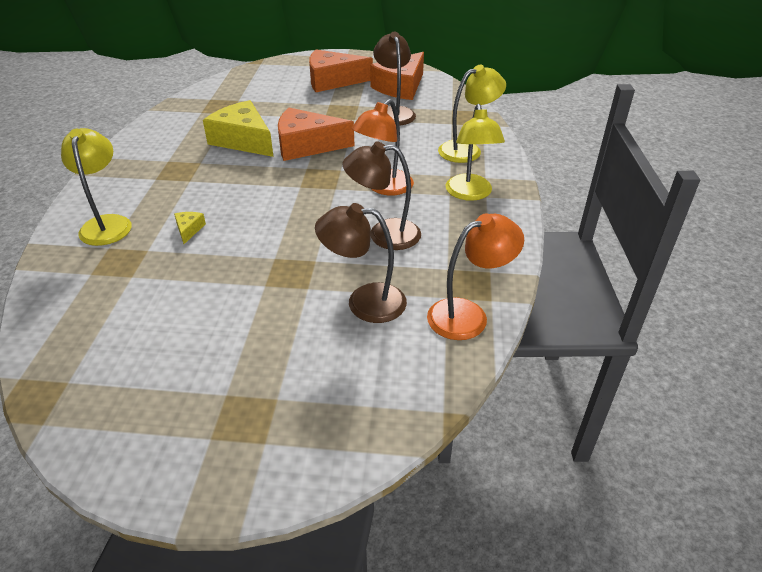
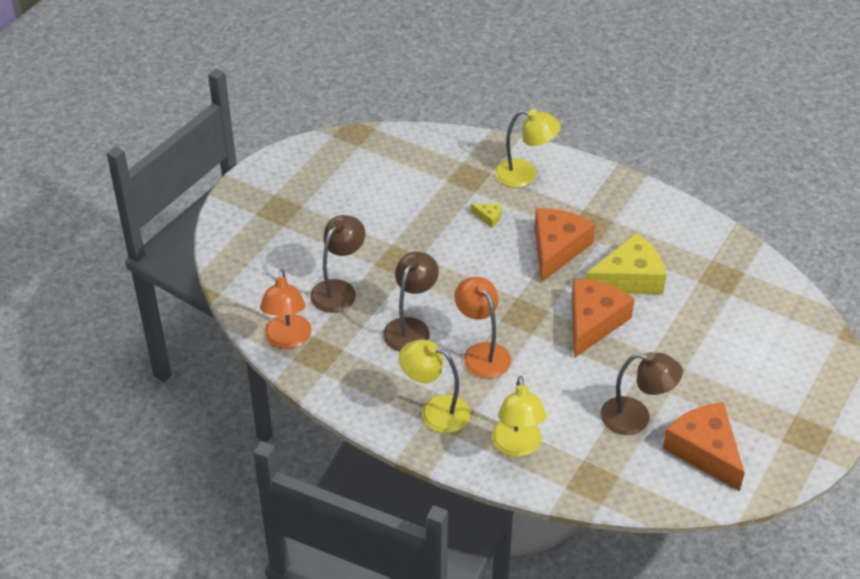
camera: 115 degrees right, 5 degrees up
(333, 81) = (752, 391): orange cheese -> orange cheese (557, 249)

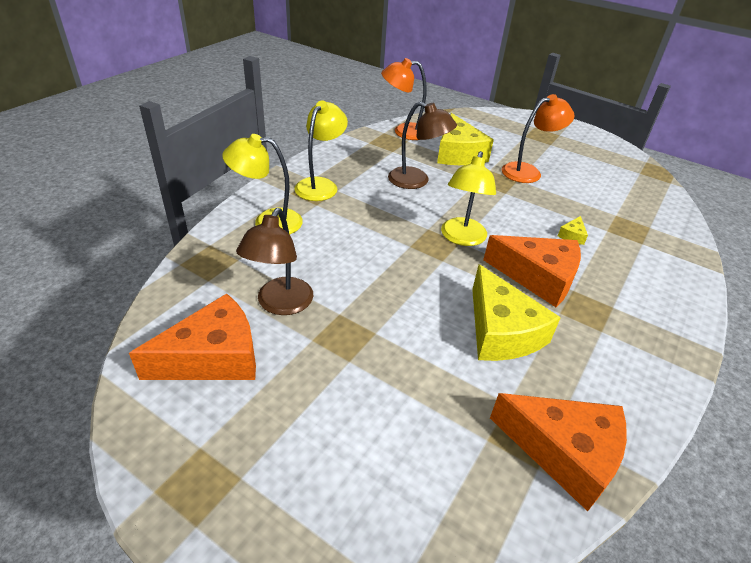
camera: 90 degrees right, 5 degrees down
(339, 290) = (458, 153): brown lamp -> yellow cheese
(482, 353) = (384, 214): orange lamp -> orange lamp (528, 171)
(525, 175) = (652, 267): yellow lamp -> yellow lamp (462, 238)
(593, 322) = (426, 291): orange cheese -> orange cheese (564, 452)

